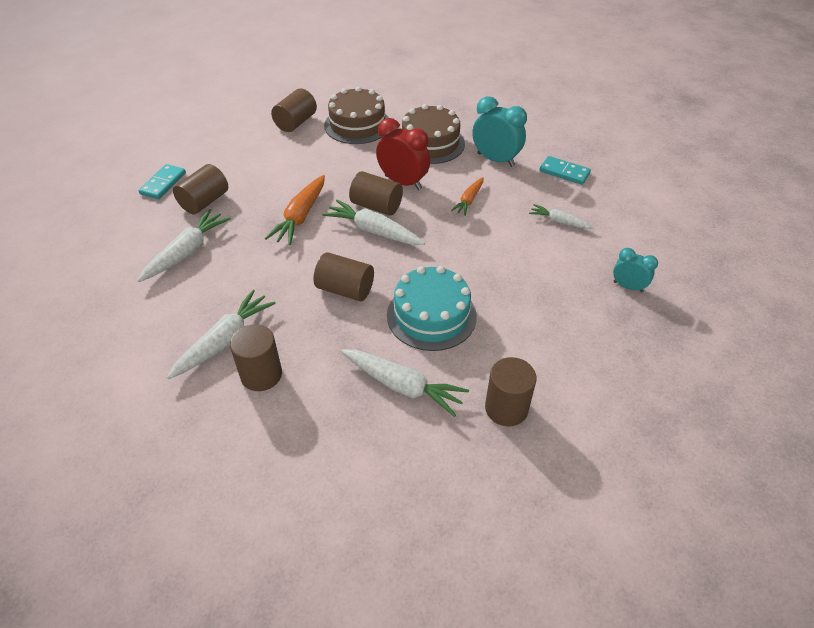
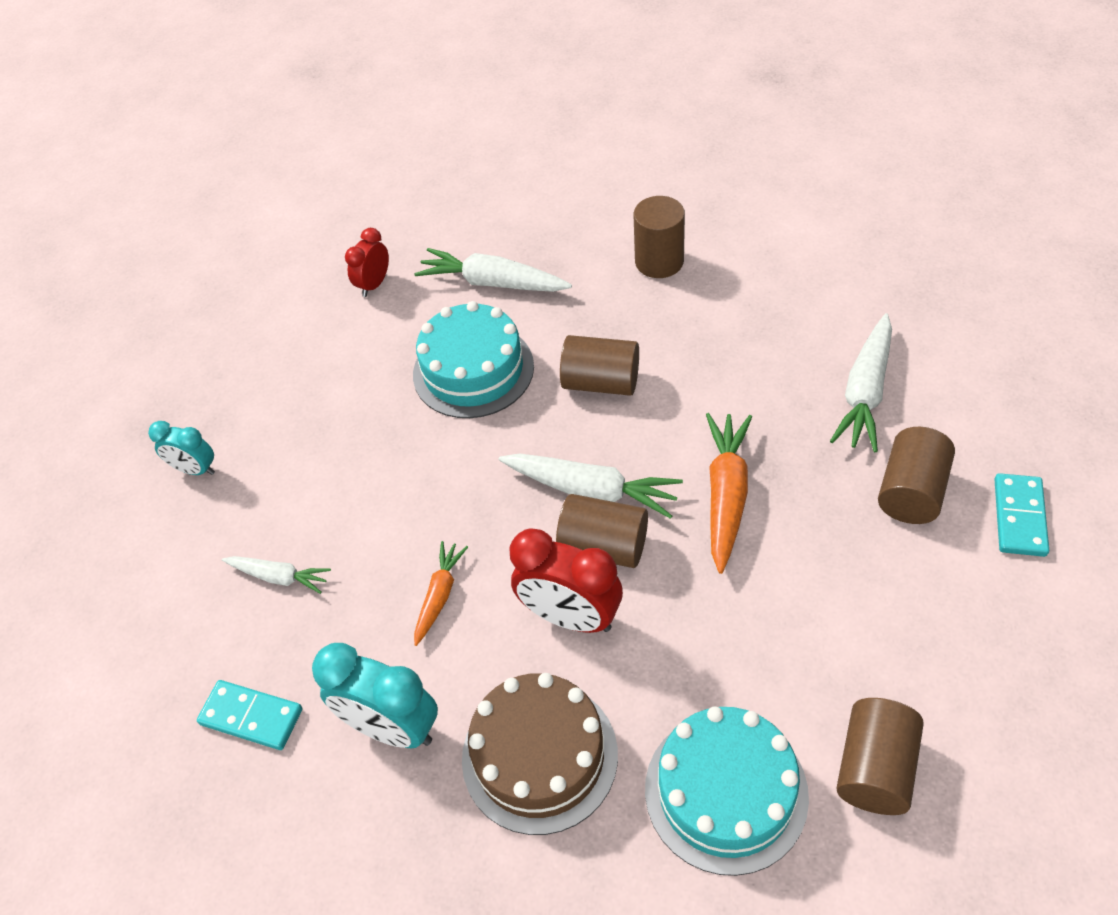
camera: 175 degrees right, 5 degrees up
(224, 341) = (725, 286): white carrot -> none
(357, 125) = (726, 792): brown cake -> turquoise cake
(506, 408) = (374, 284): brown cylinder -> red clock

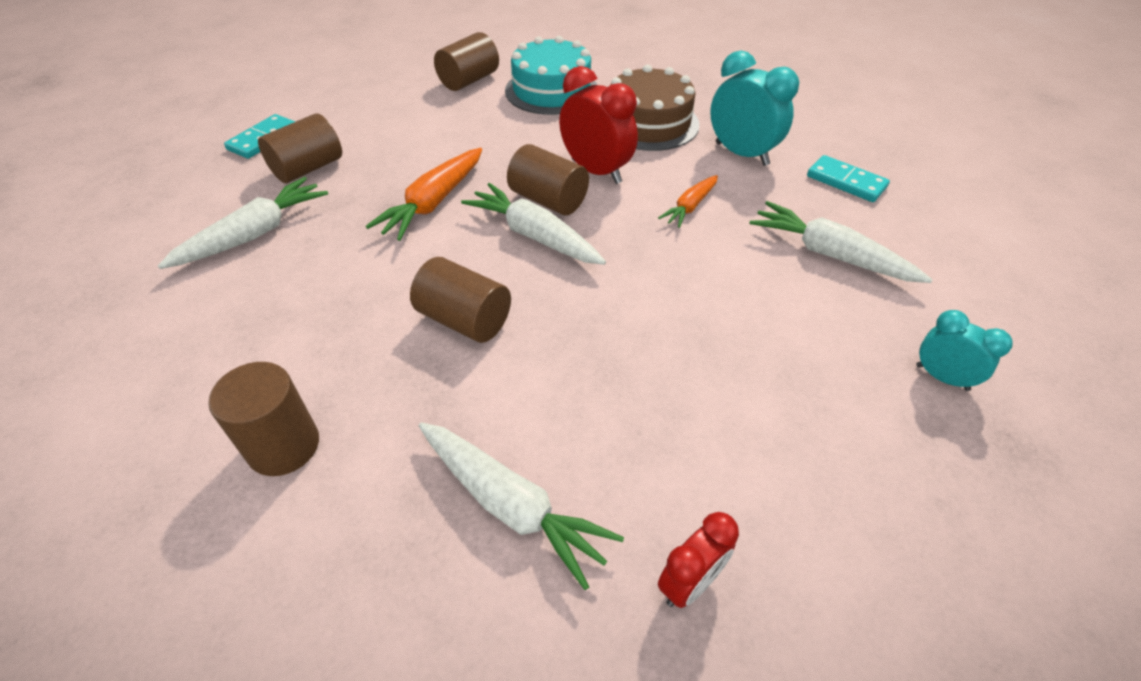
camera: 165 degrees left, 5 degrees down
(279, 577) = (830, 254): white carrot -> white carrot, size x1.67
(473, 370) = (591, 382): turquoise cake -> none

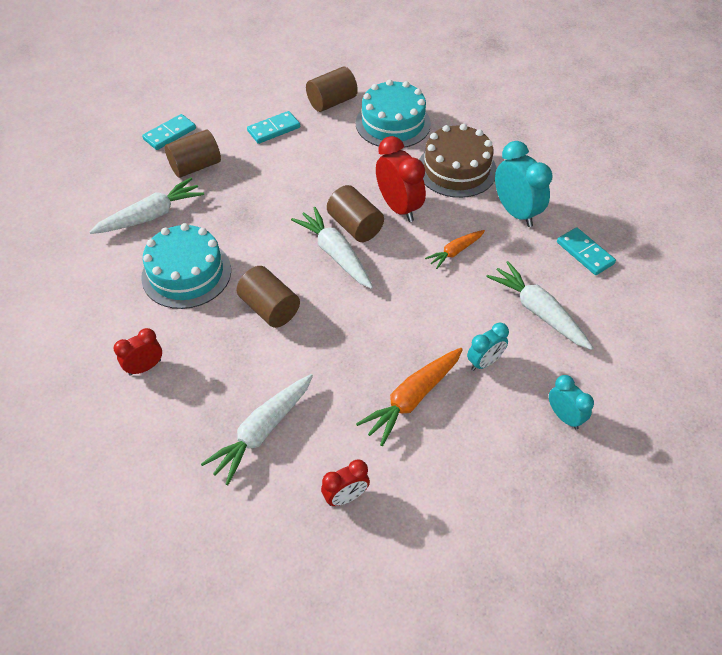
camera: 15 degrees right, 5 degrees up
(283, 446) = (145, 367): brown cylinder -> red clock
(324, 297) = (186, 273): none -> turquoise cake
(404, 116) = (274, 129): none -> turquoise domino
(433, 203) = (274, 213): orange carrot -> orange carrot (412, 398)
(511, 505) = (262, 431): white carrot -> white carrot turned 75 degrees clockwise
(796, 329) = (484, 362): none -> turquoise clock

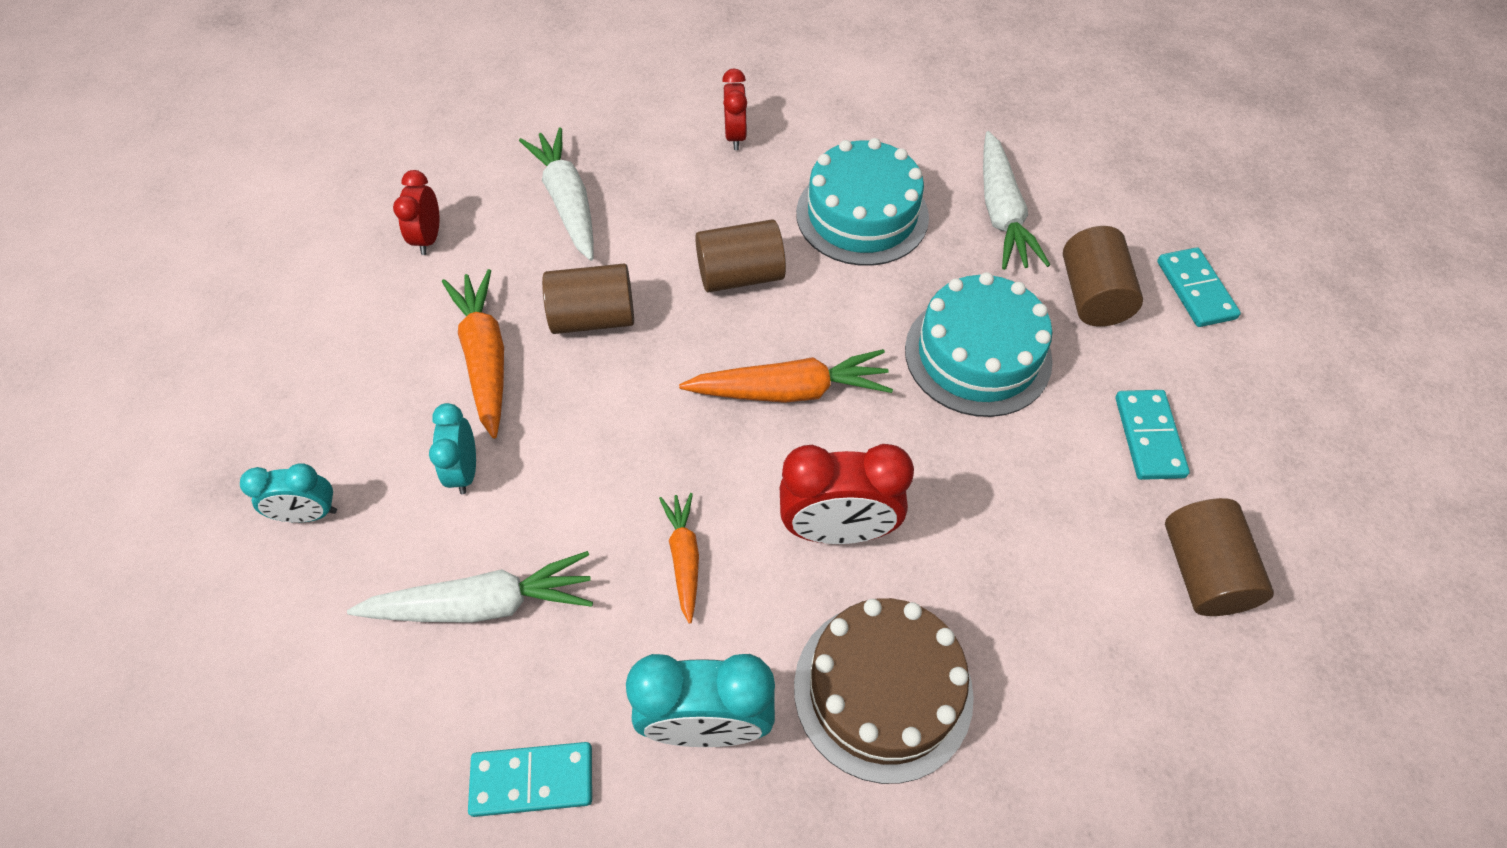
camera: 120 degrees right, 5 degrees up
(335, 254) = (789, 390): white carrot -> orange carrot
(355, 226) = (832, 444): brown cylinder -> brown cylinder (593, 318)
(393, 123) = (1083, 650): turquoise cake -> turquoise cake (977, 355)

